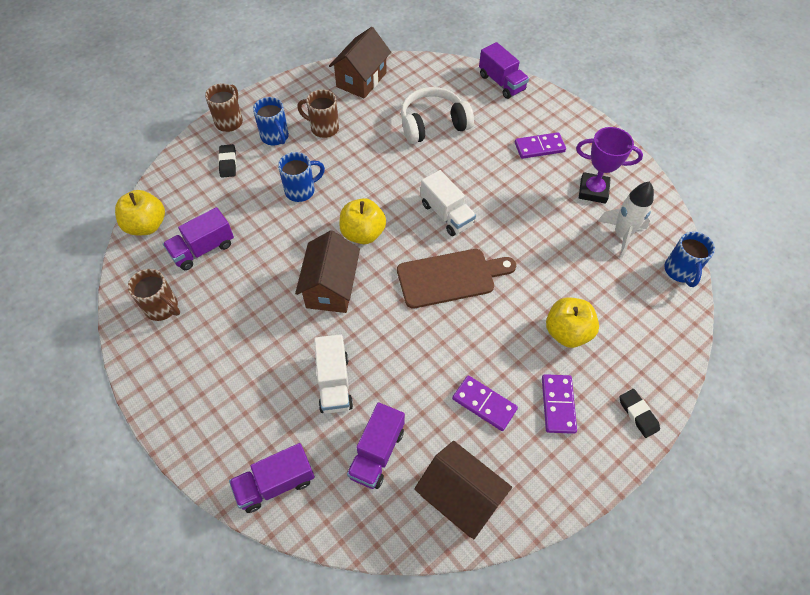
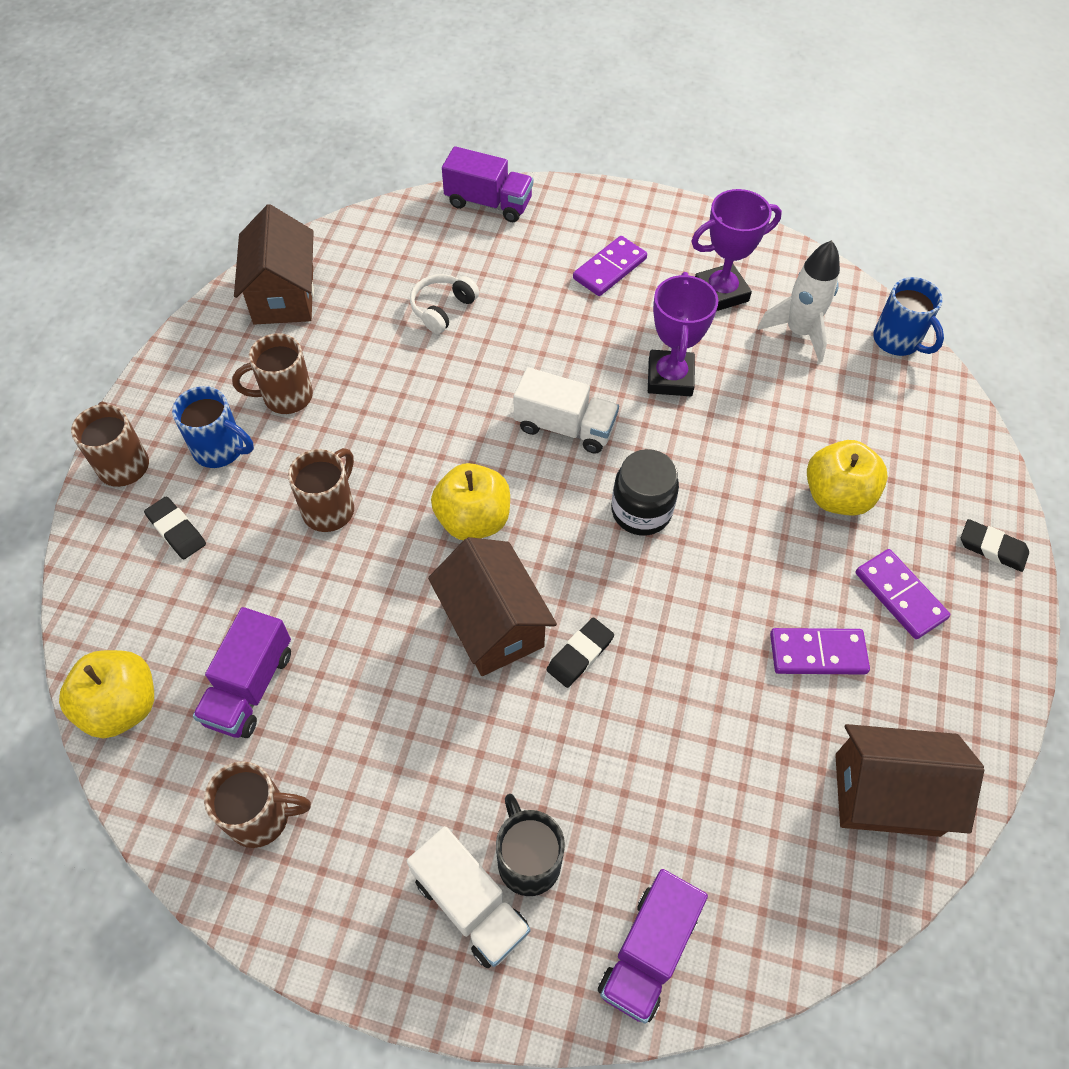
camera: 35 degrees left, 0 degrees up
(257, 404) = (528, 860): none -> black mug
(301, 190) = (330, 509): blue mug -> brown mug
(334, 383) = (609, 756): white truck -> white truck (470, 905)
(360, 327) = (580, 654): none -> black eraser
(376, 453) = (742, 811): purple truck -> none
(433, 124) = (442, 309): white headphones -> white headphones, size x0.57
(450, 277) = (641, 511): brown cutting board -> black jar
(524, 220) = (670, 377): none -> purple trophy

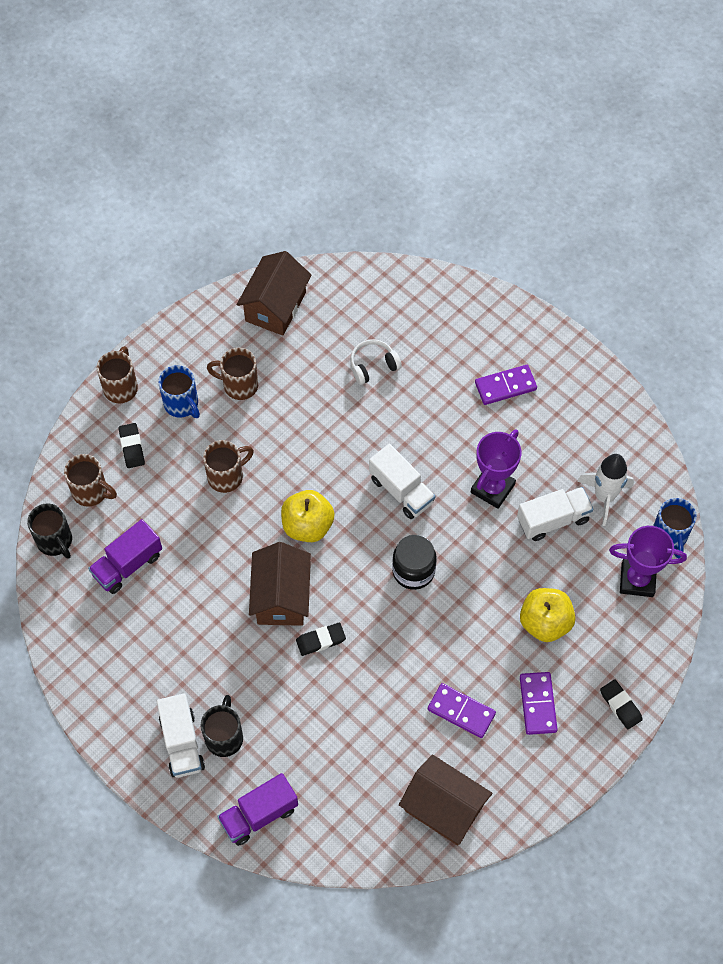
camera: 30 degrees right, 5 degrees up
(122, 706) = (55, 541): yellow apple -> black mug
(261, 817) = (99, 641): brown mug -> brown mug (91, 492)
(488, 203) = (453, 293): purple truck -> none
(721, 292) = (571, 441): purple trophy -> purple trophy (637, 580)
(761, 380) = (553, 520): none -> white truck

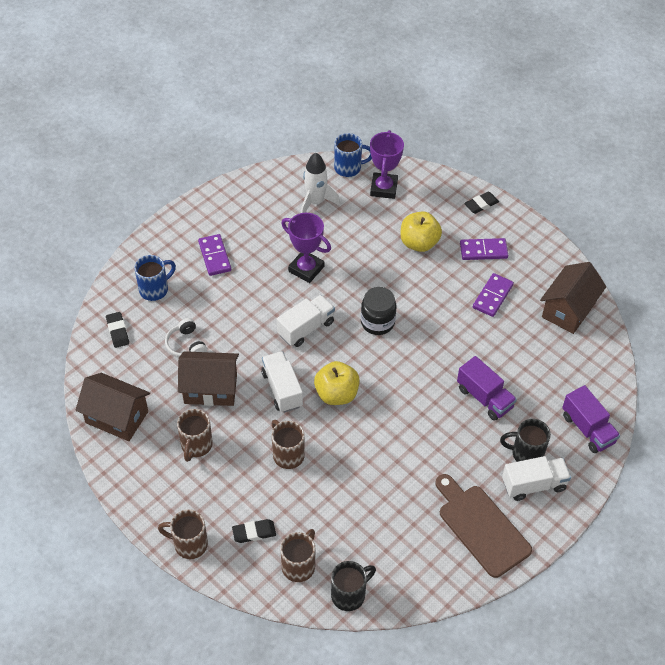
camera: 90 degrees left, 10 degrees down
(127, 565) = (373, 532): purple truck -> purple truck (484, 398)
(129, 680) = (481, 527): none -> brown cutting board
(182, 404) = (212, 491): blue mug -> blue mug (155, 289)
(281, 597) = (401, 413): brown house -> brown house (210, 389)
(321, 640) = (439, 386): black eraser -> black eraser (117, 331)
(553, 520) = (334, 233): white truck -> white truck (282, 389)

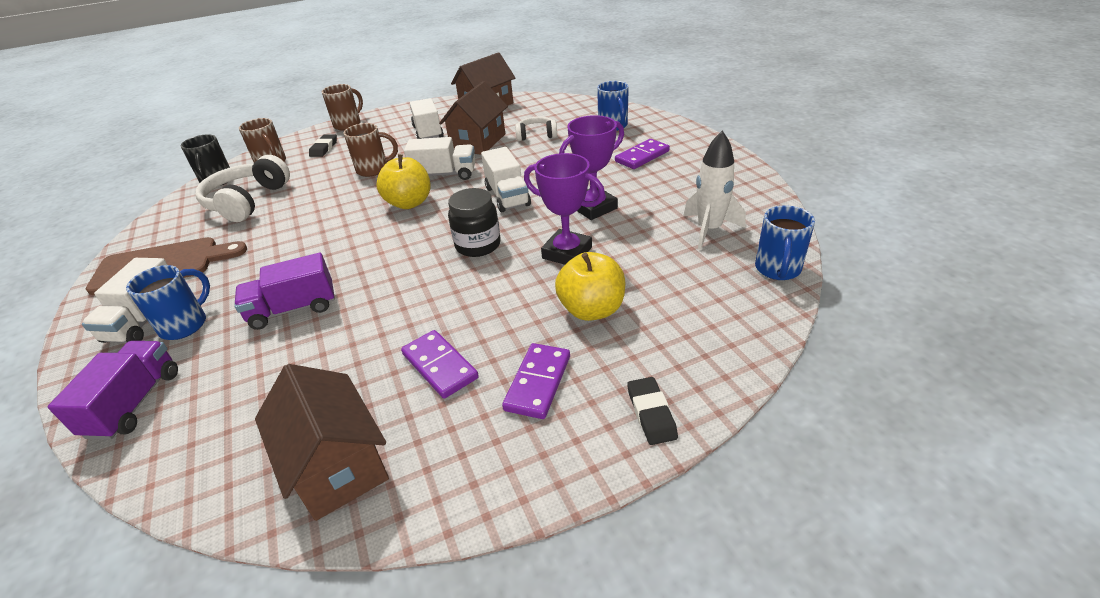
camera: 115 degrees right, 15 degrees down
(117, 331) = (574, 109): black eraser -> none
(196, 445) = (428, 132): brown mug -> white truck
(214, 256) = (642, 156): purple domino -> purple domino turned 45 degrees counterclockwise
(374, 533) = (247, 201): none -> white headphones
(383, 188) = (723, 297): purple trophy -> purple trophy (567, 253)
(526, 453) = (185, 324): black mug -> blue mug
(588, 429) = (135, 403): purple truck -> purple truck turned 105 degrees clockwise

